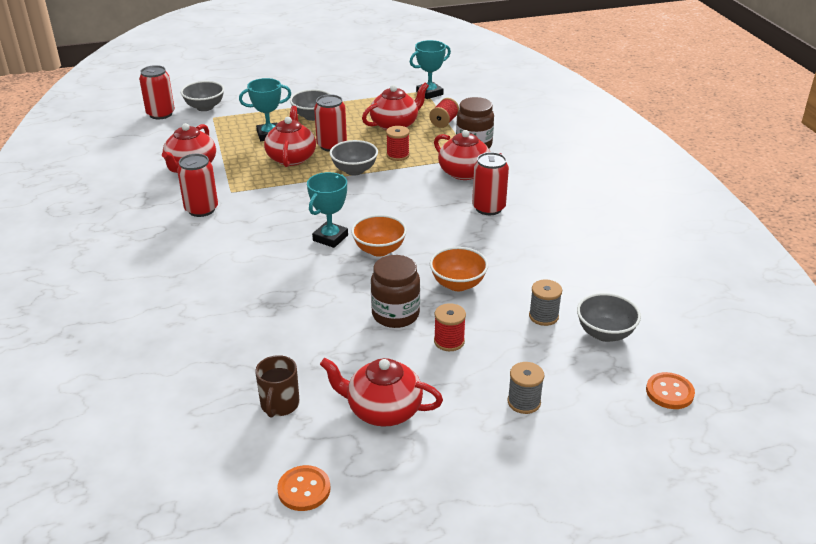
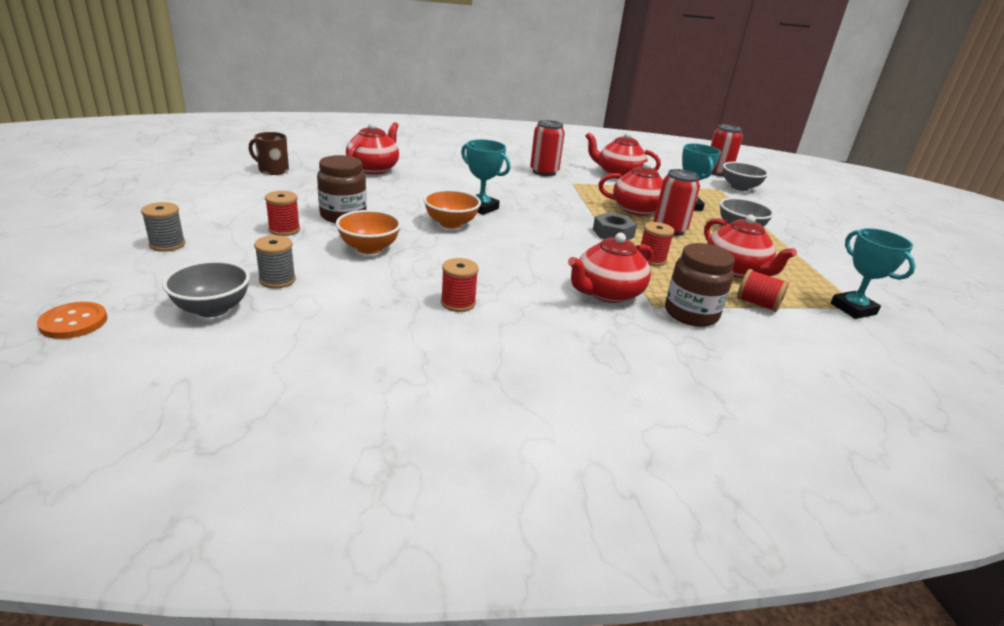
camera: 95 degrees right, 5 degrees down
(304, 489) = (184, 167): orange button -> none
(354, 170) = (613, 233): grey bowl -> grey nut
(382, 410) = (228, 195): red teapot -> red teapot (373, 169)
(488, 208) = (515, 292): red can -> none
(520, 229) = (458, 303): none -> red spool

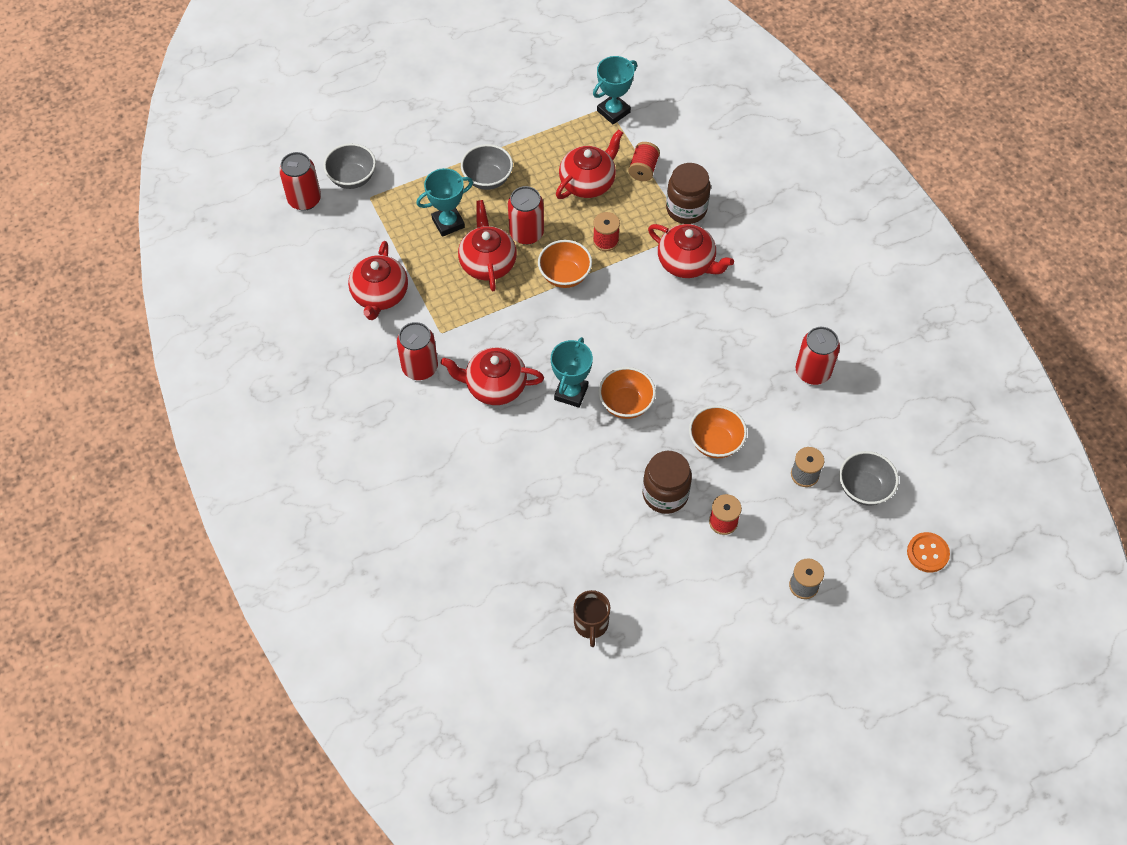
camera: 105 degrees left, 30 degrees up
(373, 169) = (521, 533): red teapot -> red teapot (494, 386)
(400, 326) = (812, 372): none -> red can
(458, 303) = (762, 349): red spool -> none
(613, 233) = (564, 275): grey nut -> orange bowl

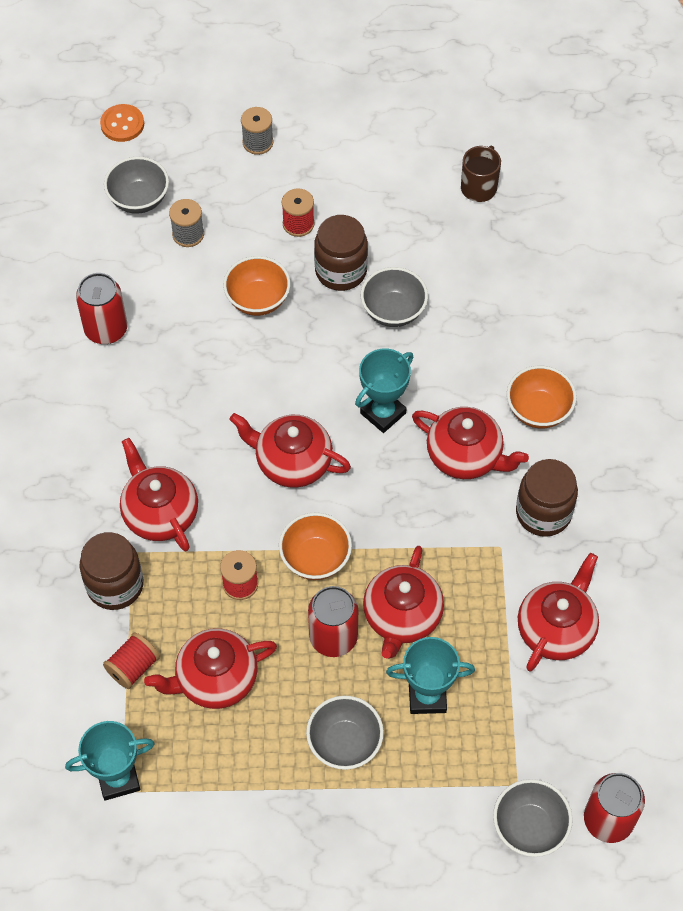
camera: 155 degrees left, 0 degrees up
(420, 367) = (543, 513): red can -> brown jar
(605, 477) = (393, 311): none -> grey bowl
(617, 332) = (292, 462): none -> red teapot
(626, 403) = (329, 377): orange bowl -> orange bowl (538, 410)

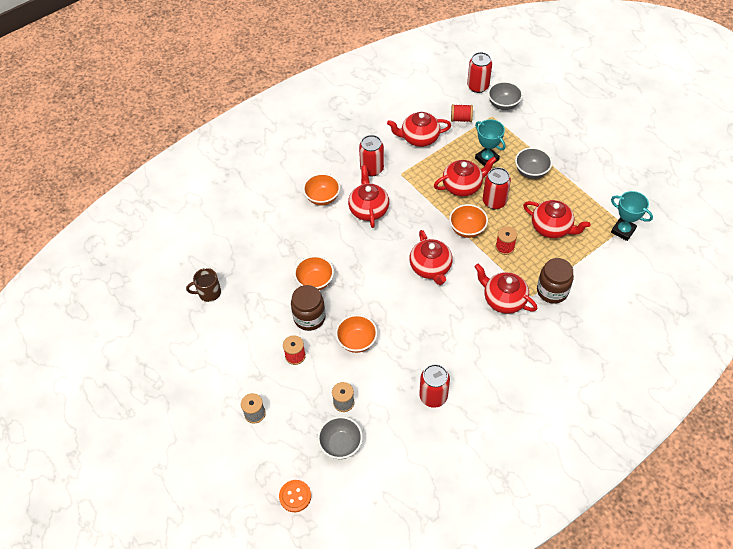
camera: 125 degrees left, 5 degrees down
(133, 667) = (577, 258): red spool -> red spool (461, 119)
(160, 513) = (503, 299): red teapot -> red teapot turned 105 degrees clockwise
(383, 413) = (374, 250): turquoise trophy -> none
(393, 311) = (315, 281): grey bowl -> orange bowl
(543, 513) = (372, 169): brown jar -> red can

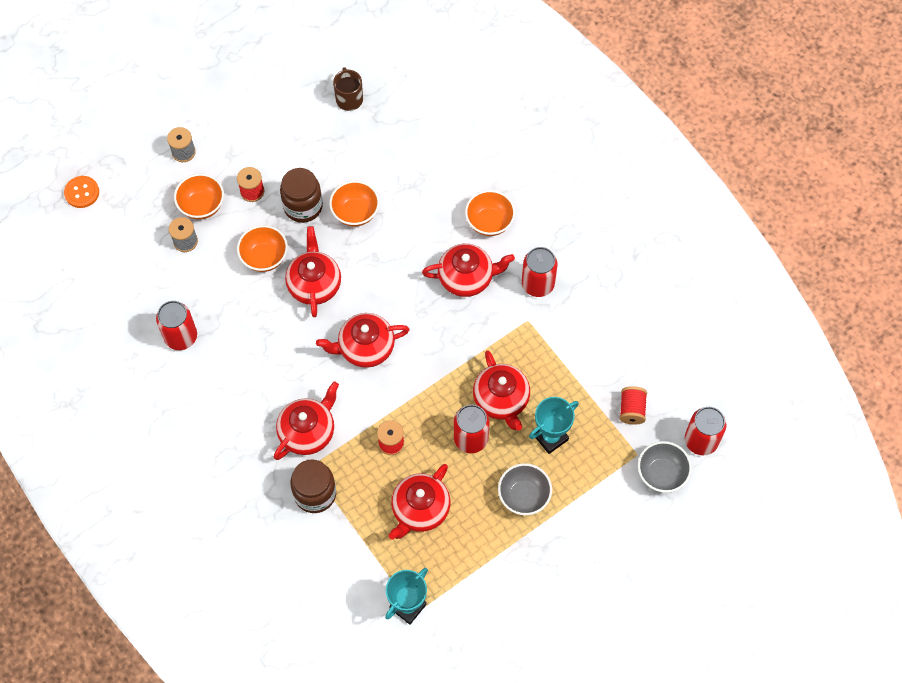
camera: 90 degrees right, 10 degrees up
(341, 444) = (134, 237): grey bowl -> none
(419, 138) = (594, 349): red teapot -> red teapot (314, 284)
(467, 229) = (424, 398): orange bowl -> orange bowl (202, 206)

